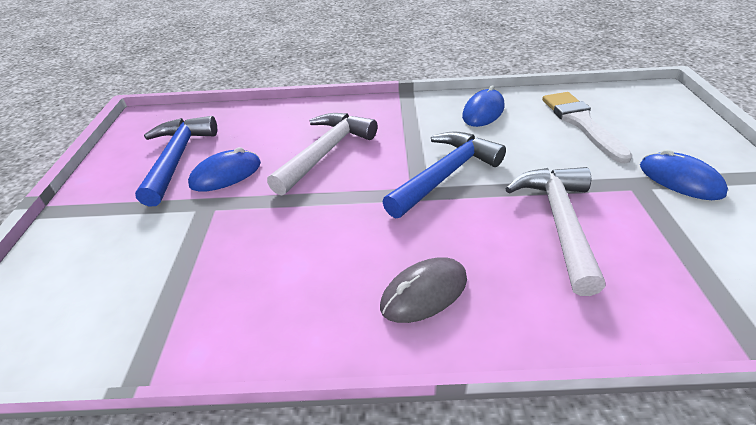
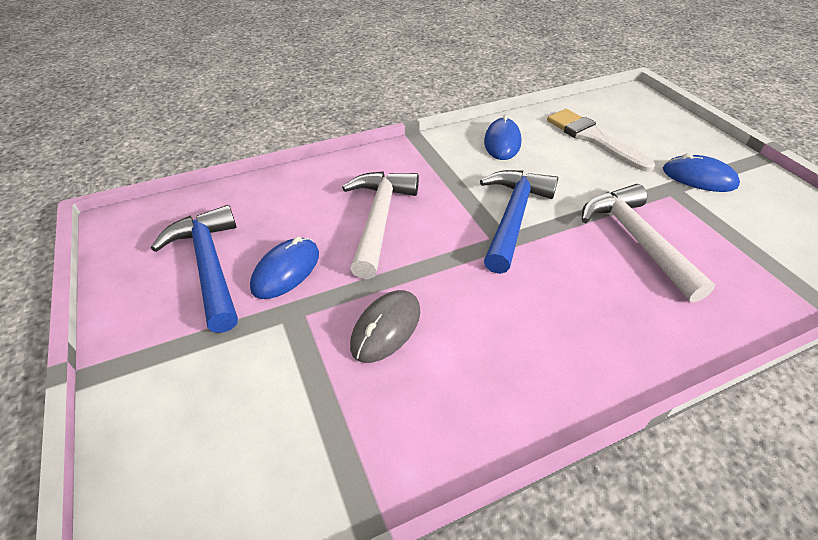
camera: 25 degrees left, 5 degrees up
(424, 293) = (574, 339): grey mouse -> grey mouse (386, 328)

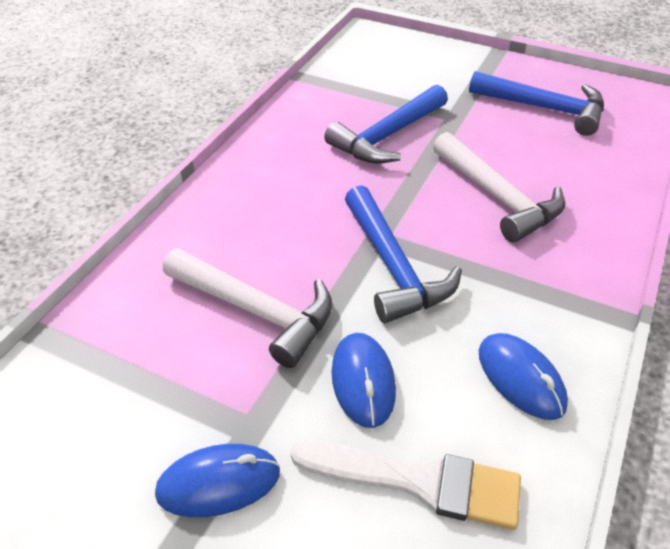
camera: 140 degrees right, 0 degrees up
(286, 271) = (496, 130): blue mouse -> blue mouse (363, 381)
(386, 328) = (387, 136): grey mouse -> blue hammer

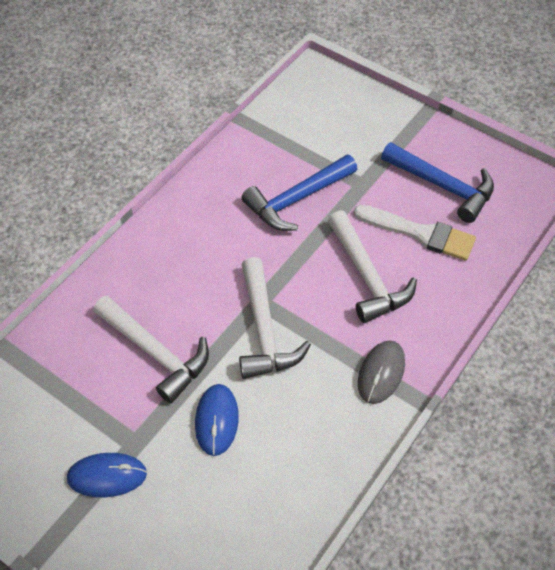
camera: 10 degrees right, 10 degrees up
(393, 267) = (264, 330): blue hammer -> white hammer
(418, 481) = (233, 497): white brush -> white brush (420, 233)
(521, 378) = (326, 436): blue mouse -> none
(560, 294) = (381, 373): none -> grey mouse

